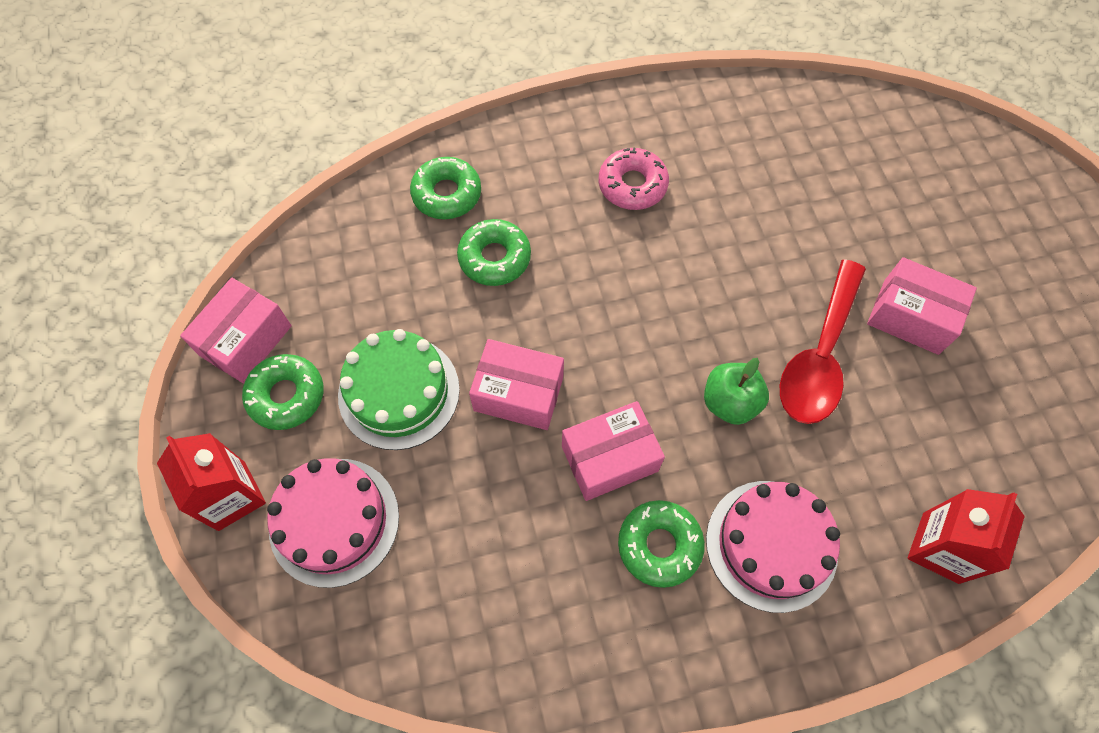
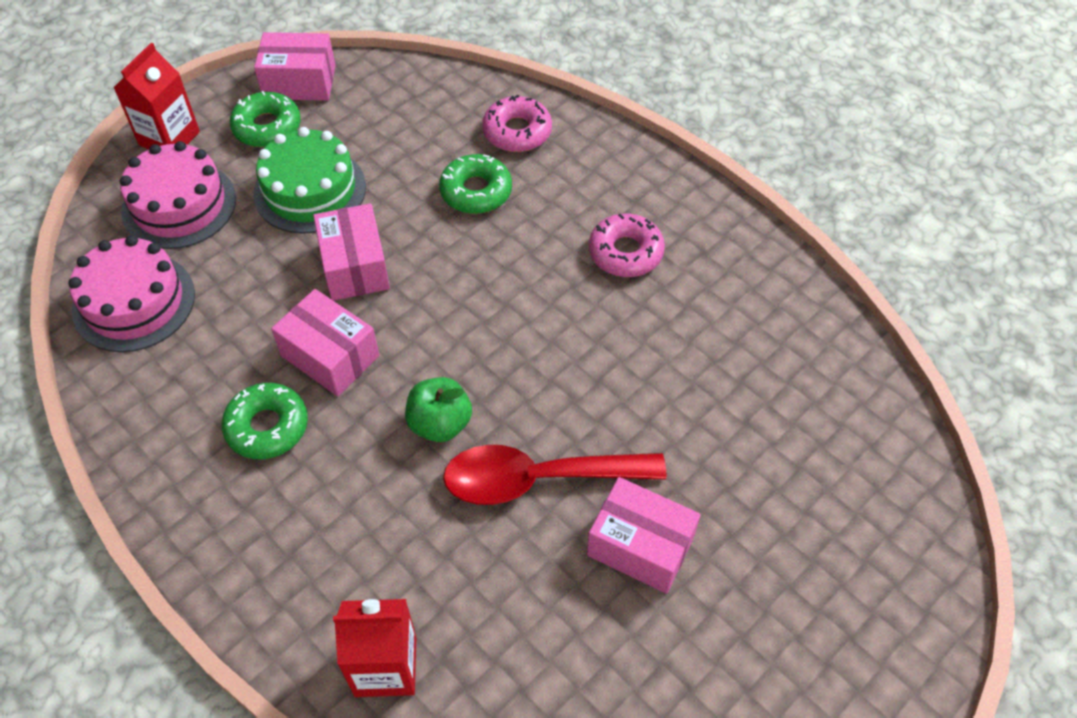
camera: 60 degrees right, 10 degrees down
(447, 194) = (517, 132): green donut -> pink donut
(771, 545) = (312, 514): pink cake -> pink cake (134, 302)
(910, 317) = (640, 546): pink box -> pink box turned 60 degrees counterclockwise

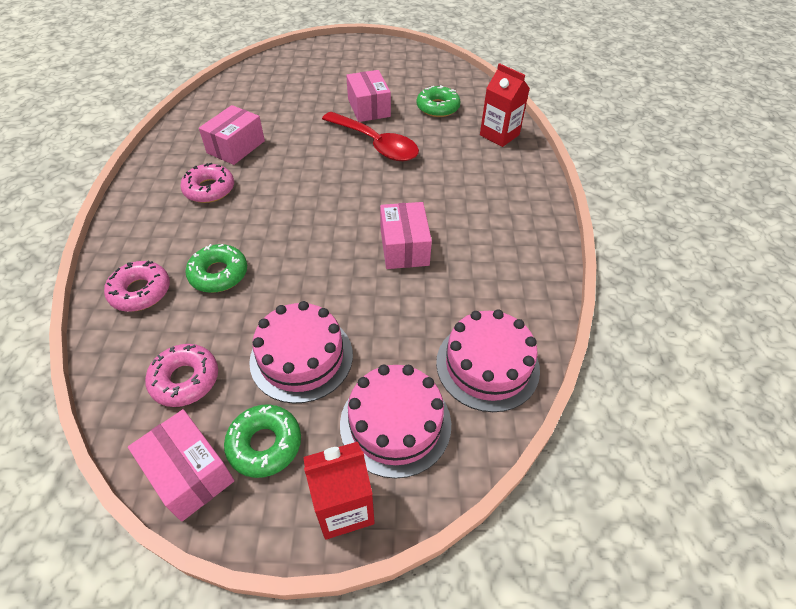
camera: 135 degrees left, 5 degrees down
(267, 427) = (469, 238): green donut -> green donut (438, 107)
(310, 190) = (301, 357): green cake -> pink cake
(355, 266) = (337, 283): pink box -> pink box (236, 147)
(381, 115) = (185, 380): none -> pink donut
(440, 424) = (389, 185): green apple -> none

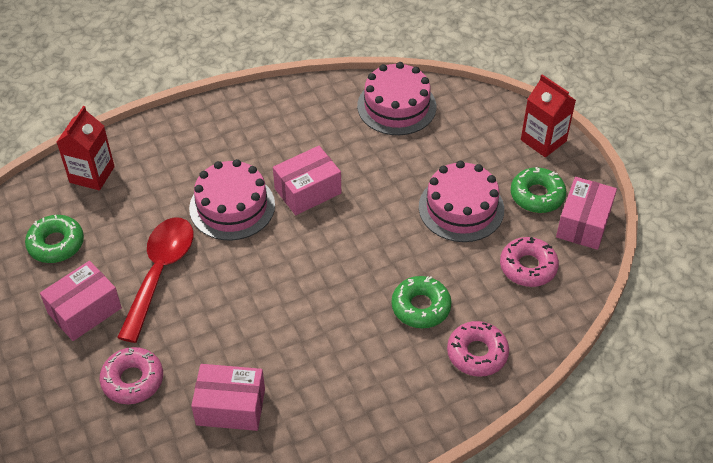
camera: 115 degrees left, 0 degrees up
(209, 189) = (317, 386): pink donut -> pink donut (133, 380)
(395, 423) = (474, 137): pink cake -> pink cake (232, 206)

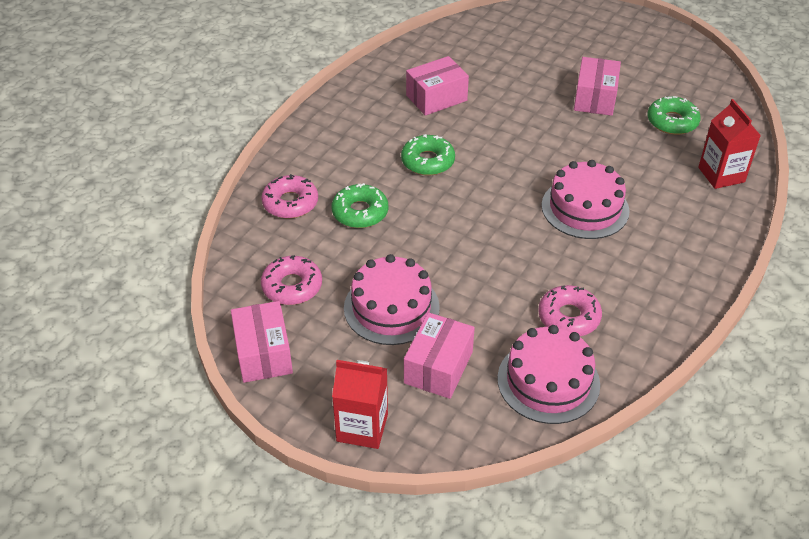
camera: 145 degrees right, 5 degrees down
(133, 380) = (514, 82): pink donut -> pink donut (568, 317)
(160, 272) = (577, 141): red spoon -> none
(307, 191) = (540, 251): pink box -> pink box (438, 367)
(537, 195) = (327, 359): green donut -> green donut (428, 161)

